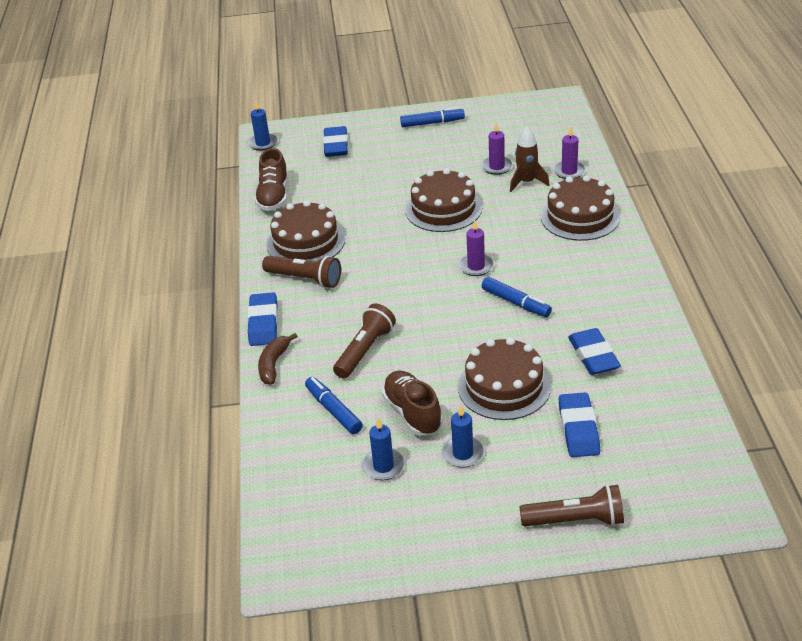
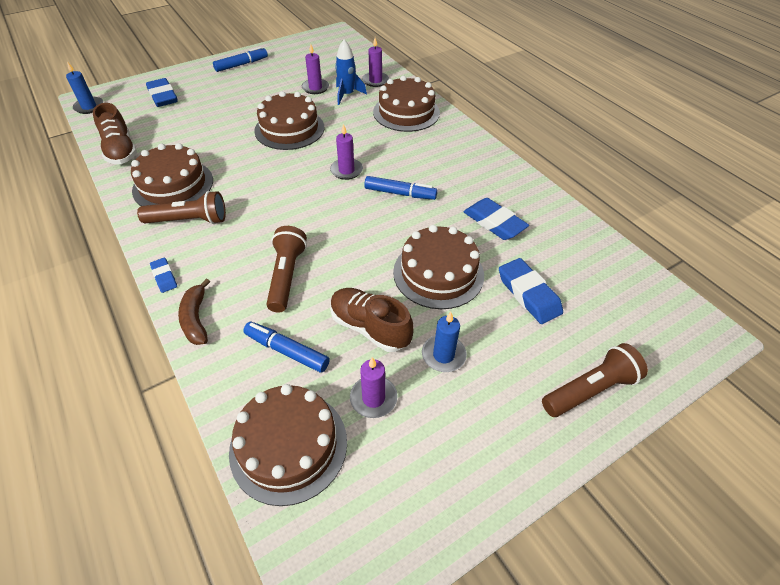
camera: 30 degrees left, 10 degrees up
(263, 323) = (164, 277): blue eraser -> blue eraser, size x0.56
(300, 476) = (288, 445): none -> brown cake
(383, 466) = (373, 398): blue candle -> purple candle
(526, 182) = (347, 95): brown rocket -> blue rocket

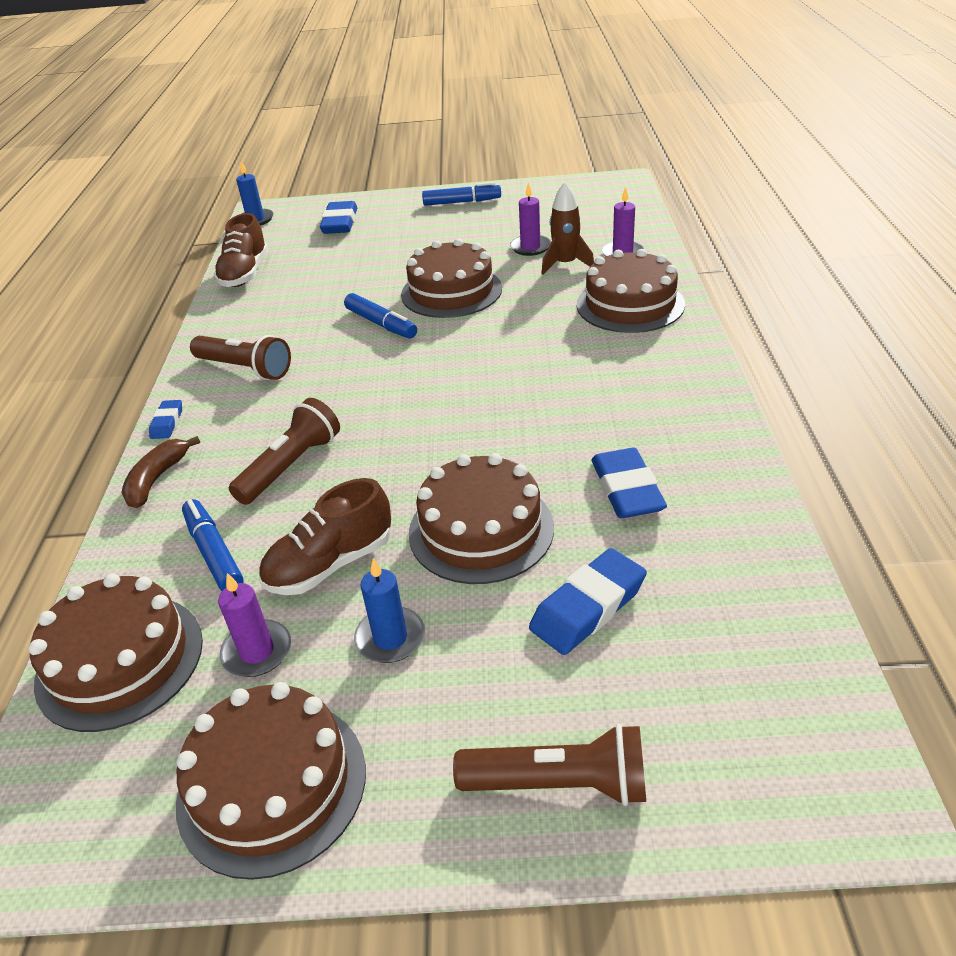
camera: 35 degrees right, 10 degrees down
(173, 185) = (263, 325): brown cake -> brown cake (272, 784)
(346, 170) = (477, 360): purple candle -> none
(347, 95) = (565, 264): blue rocket -> brown rocket
(370, 327) = (330, 564): brown shoe -> brown shoe turned 105 degrees counterclockwise
(400, 193) = (523, 409): blue marker -> blue marker (381, 324)
(528, 294) = (588, 607): blue eraser -> blue eraser turned 45 degrees clockwise

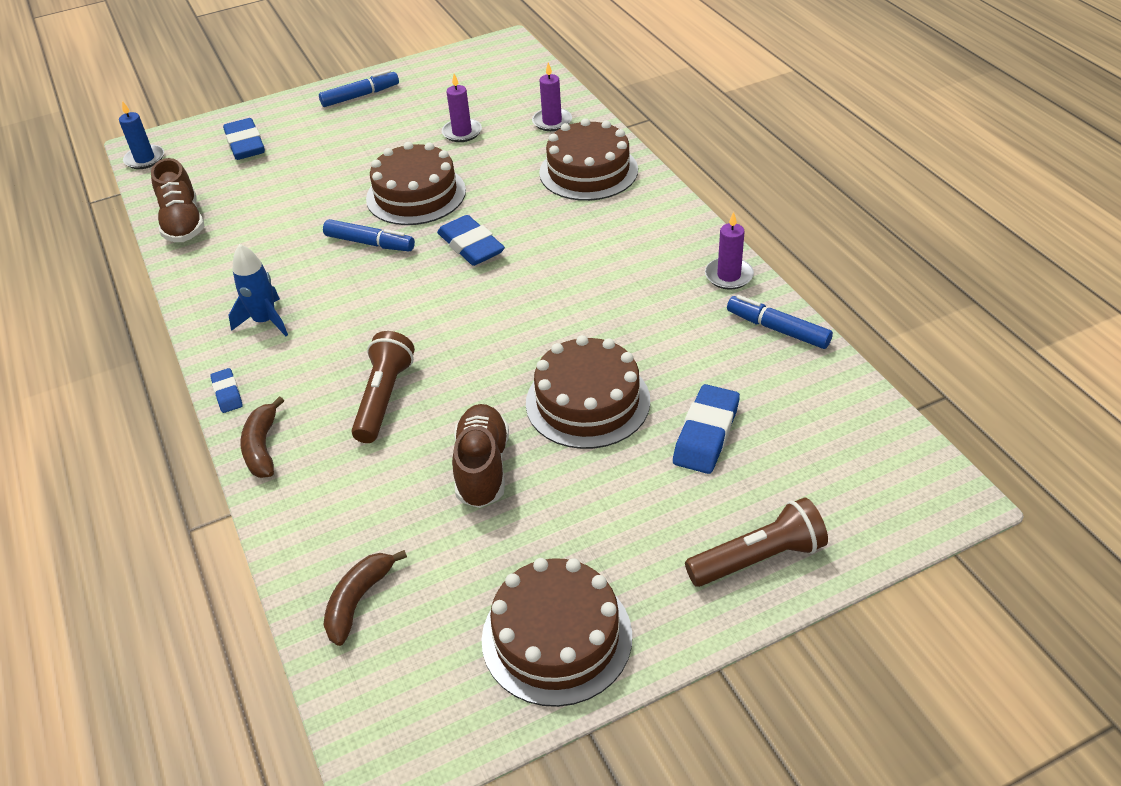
camera: 25 degrees left, 5 degrees up
(120, 660) = (359, 600): brown cake -> brown banana
(214, 553) = (371, 491): blue marker -> blue marker (777, 329)
(245, 369) = (265, 321): brown flashlight -> blue rocket
(257, 651) = (472, 553): purple candle -> purple candle (728, 276)
(330, 564) = (482, 468): brown shoe -> brown shoe turned 150 degrees clockwise
(390, 638) = (572, 506): blue candle -> none
(565, 264) = (506, 143): brown rocket -> none
(627, 489) = (681, 336): blue eraser -> blue eraser (471, 246)

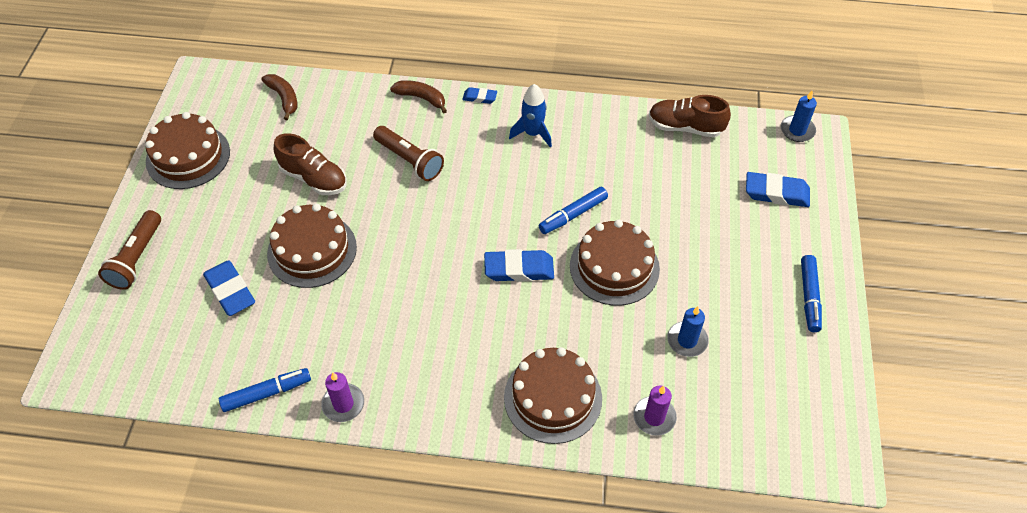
camera: 120 degrees right, 10 degrees up
(462, 132) = (687, 340): purple candle -> blue candle

